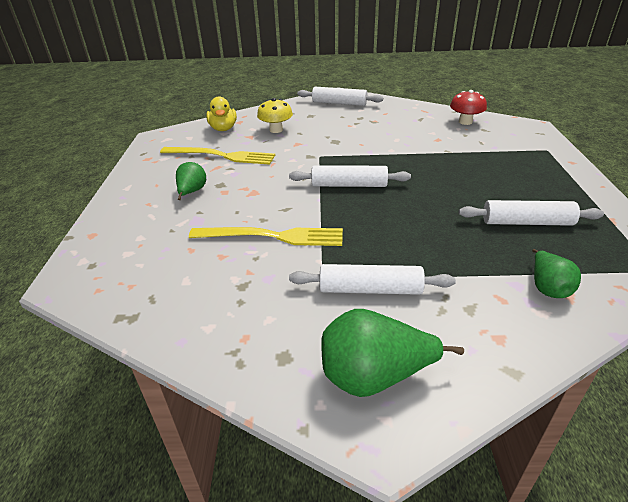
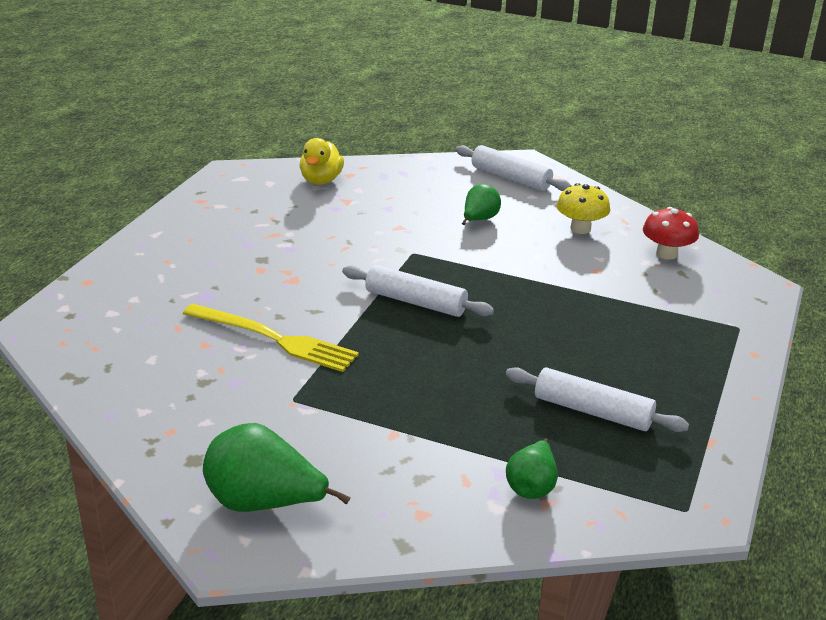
camera: 20 degrees right, 5 degrees down
(192, 192) = (223, 260): green pear -> green pear (479, 220)
(221, 156) = (290, 220): yellow fork -> none
(276, 130) = (388, 199): yellow mushroom -> yellow mushroom (580, 228)
(370, 289) = (332, 426): white rolling pin -> none

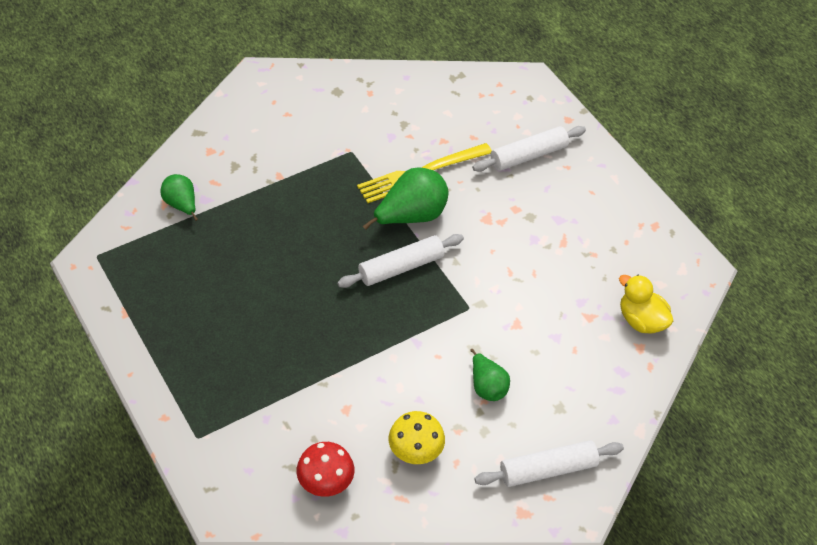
camera: 125 degrees right, 20 degrees up
(264, 503) = (278, 100): green pear -> green pear (411, 216)
(592, 411) = (206, 277): white rolling pin -> white rolling pin (528, 155)

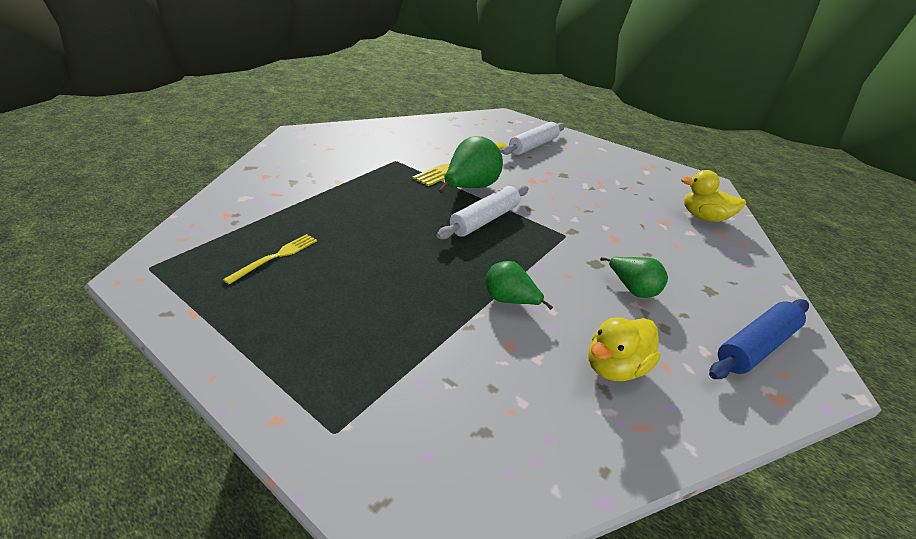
camera: 20 degrees left, 15 degrees down
(181, 205) = (245, 213): green pear -> green pear (510, 300)
(196, 269) = (276, 257): none -> yellow fork
(325, 482) = (538, 437): red mushroom -> none
(415, 451) = (615, 367): yellow mushroom -> yellow duck
(548, 469) = (755, 346): white rolling pin -> blue rolling pin

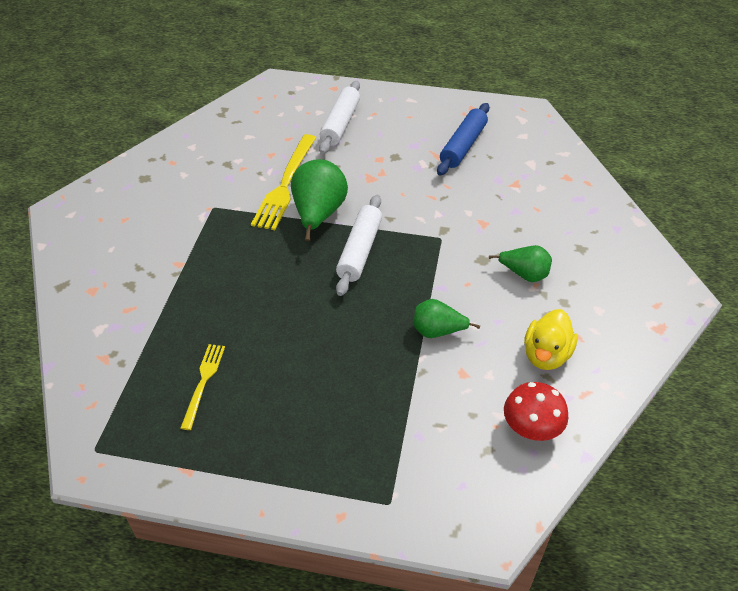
camera: 25 degrees left, 10 degrees up
(551, 433) = (531, 428): none -> red mushroom
(704, 217) = (544, 162): yellow duck -> none
(755, 346) = (631, 289): blue rolling pin -> blue rolling pin (463, 146)

